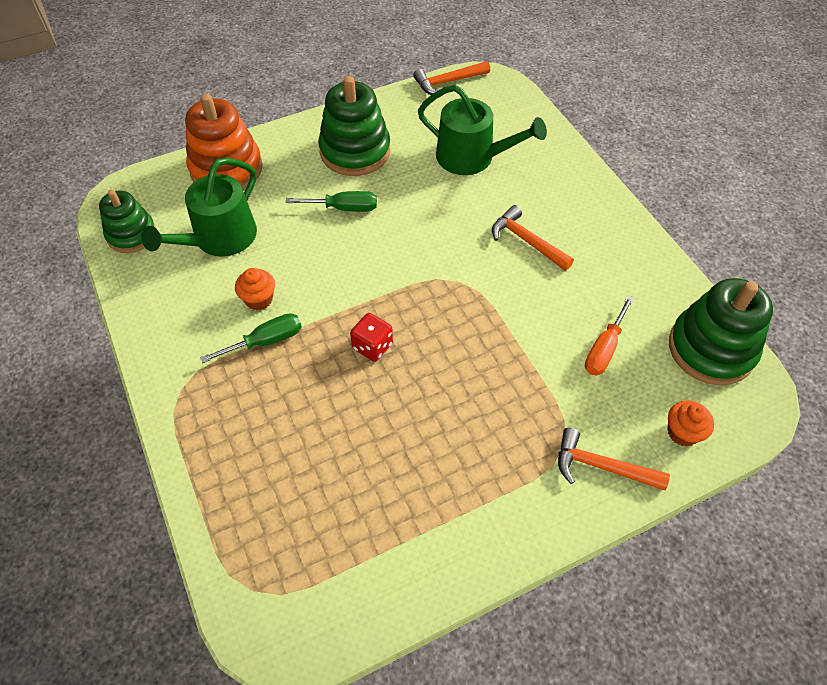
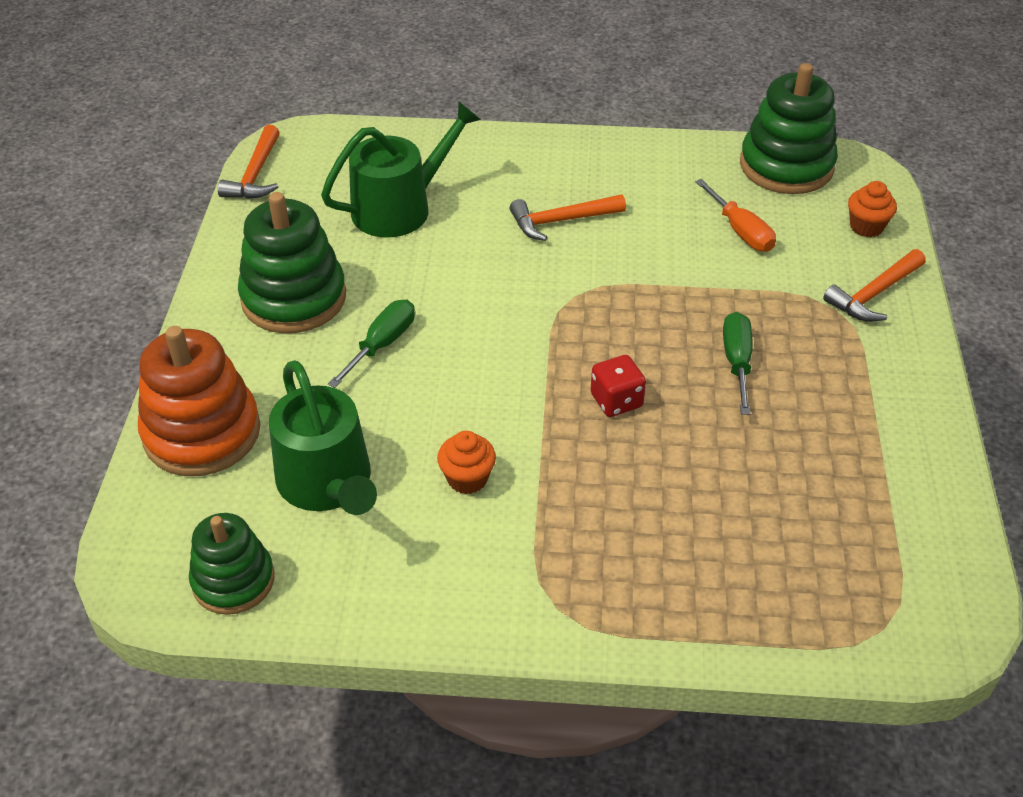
camera: 60 degrees left, 10 degrees down
(266, 341) = (540, 495): green screwdriver -> green screwdriver (737, 362)

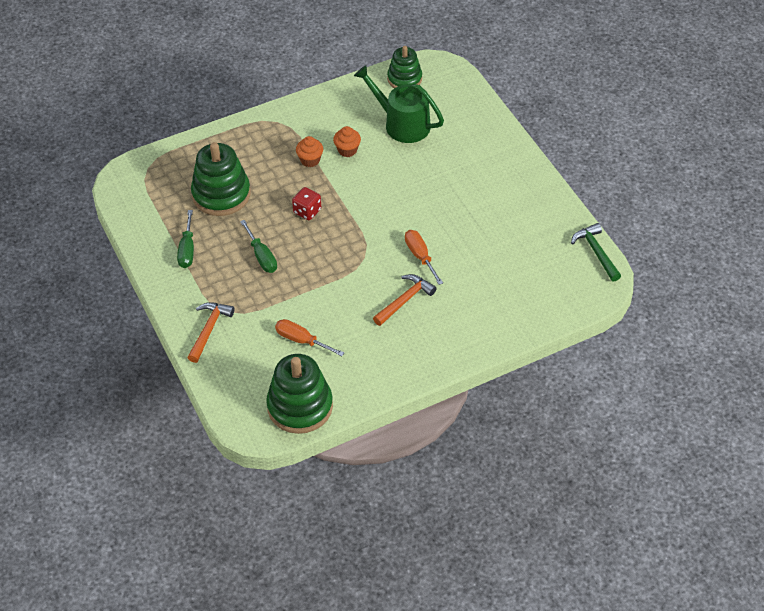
camera: 150 degrees right, 5 degrees up
(202, 432) = (473, 119): orange stacking toy -> none
(255, 175) = (596, 252): orange hammer -> green hammer
(294, 298) = (499, 193): green stacking toy -> green stacking toy (221, 194)
(382, 344) = (435, 189): green screwdriver -> green screwdriver (187, 250)
(400, 208) = (498, 267): green watering can -> none
(492, 263) = (420, 256): none -> orange screwdriver
(866, 227) = (231, 378): orange cupcake -> orange cupcake (310, 160)

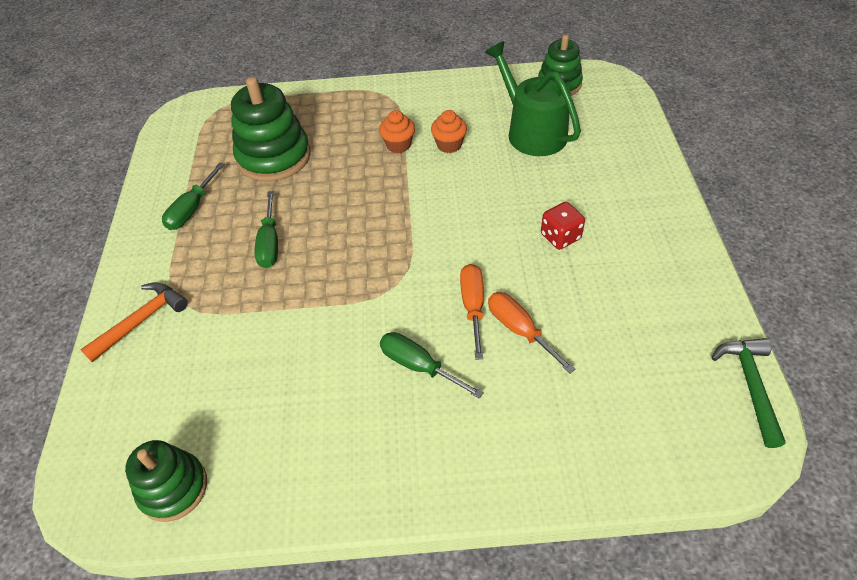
camera: 25 degrees right, 0 degrees up
(300, 406) = (173, 488): green stacking toy -> green stacking toy, size x0.64
(301, 340) = (244, 378): orange screwdriver -> orange screwdriver (519, 330)
(307, 211) = (359, 203): red dice -> red dice (560, 236)
(405, 300) = (419, 366): orange hammer -> green screwdriver

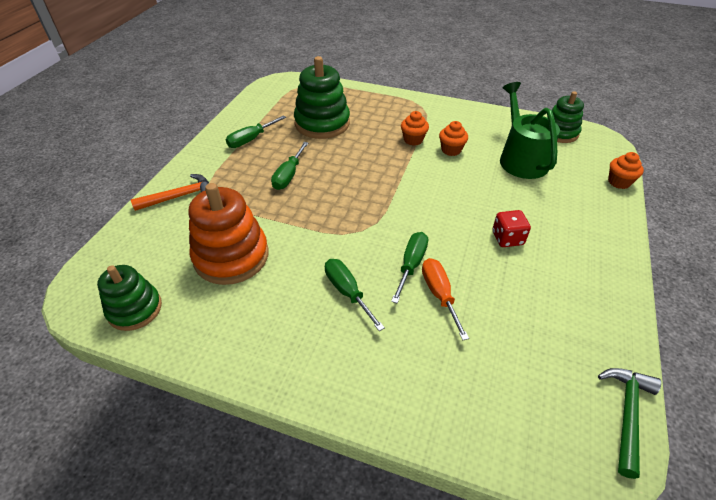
camera: 20 degrees right, 5 degrees down
(257, 375) = (231, 256): none -> orange stacking toy
(473, 306) = (411, 265): orange screwdriver -> green screwdriver
(645, 128) = (619, 182): none -> orange cupcake

